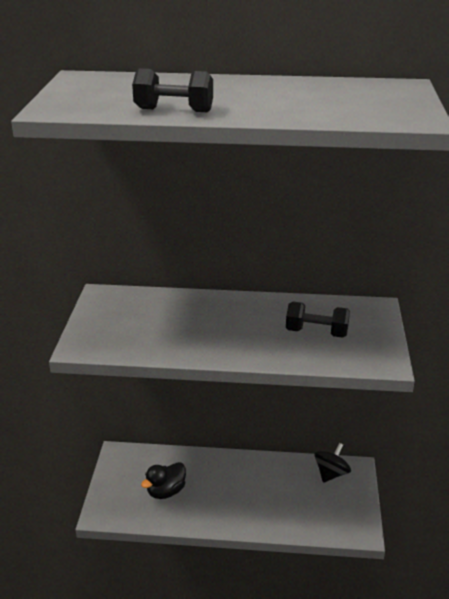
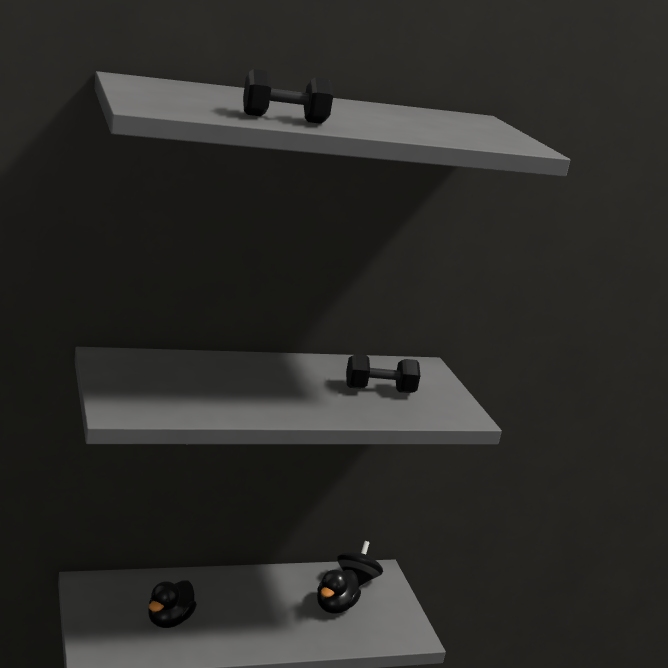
camera: 25 degrees left, 10 degrees down
(302, 496) = (335, 606): none -> black duck

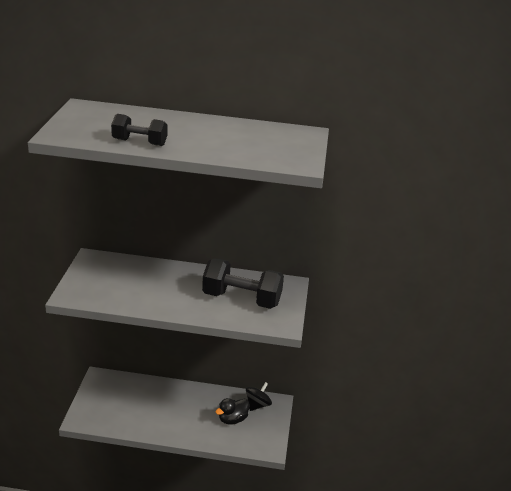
camera: 25 degrees right, 10 degrees up
(169, 620) = (130, 408): black duck -> none
(379, 390) = (241, 299): black dumbbell -> black dumbbell, size x1.71

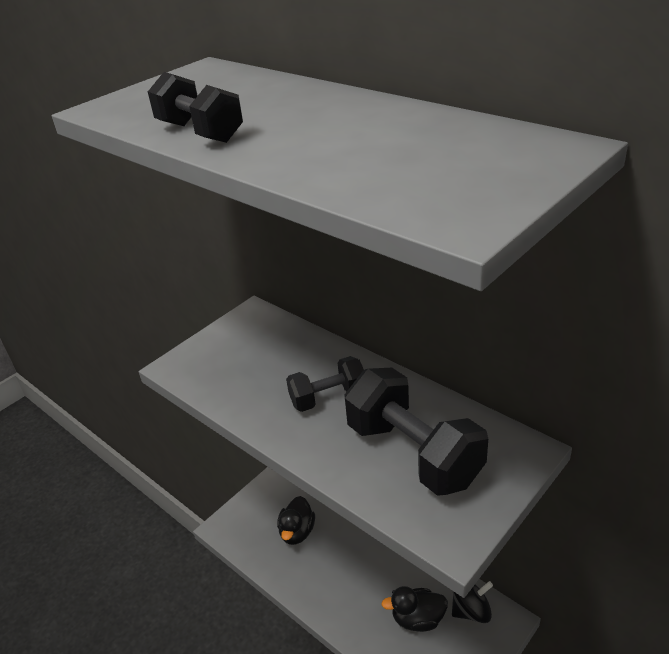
camera: 40 degrees right, 5 degrees up
(132, 404) = (297, 532): none -> black duck
(177, 287) = (328, 397): none -> black dumbbell

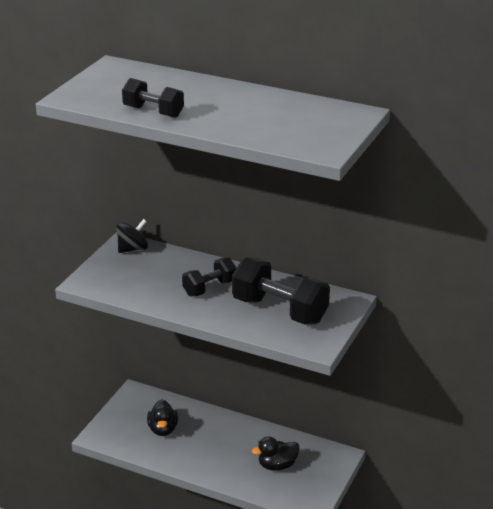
camera: 20 degrees left, 5 degrees down
(471, 610) = (315, 454): black spinning top -> black spinning top (133, 249)

